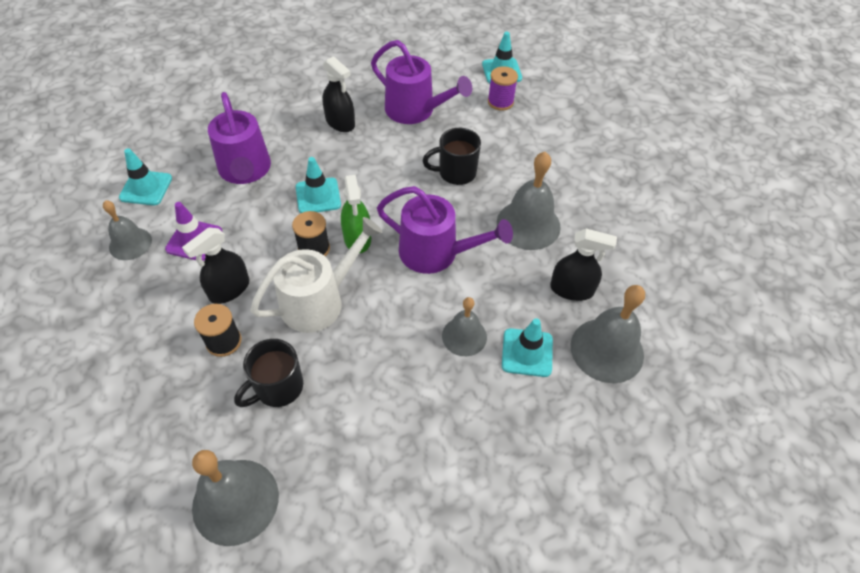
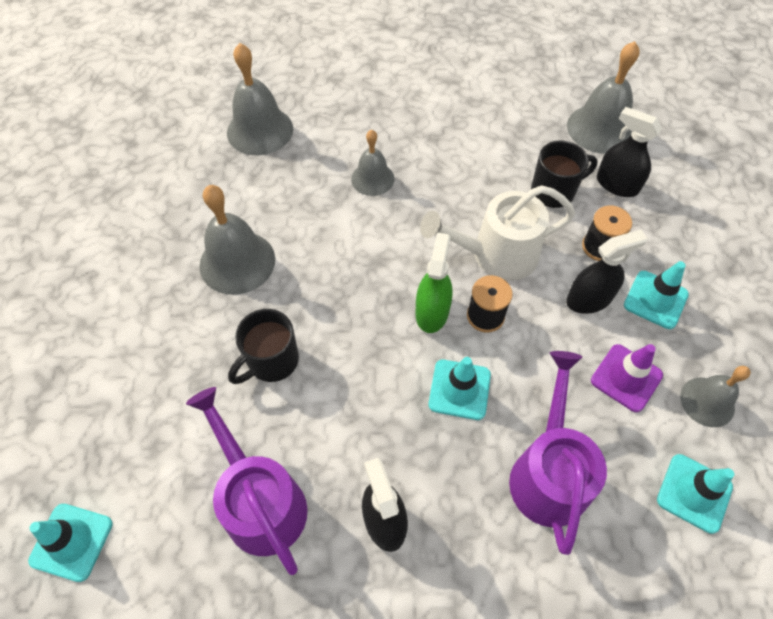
camera: 155 degrees left, 5 degrees up
(436, 253) = (354, 264): purple watering can -> none
(456, 173) = (271, 361): black mug -> black mug turned 120 degrees clockwise
(500, 102) = (126, 468): purple spool -> none
(527, 352) = (327, 149): turquoise traffic cone -> turquoise traffic cone (655, 300)
(571, 289) = (248, 184): black spray bottle -> black spray bottle (617, 184)

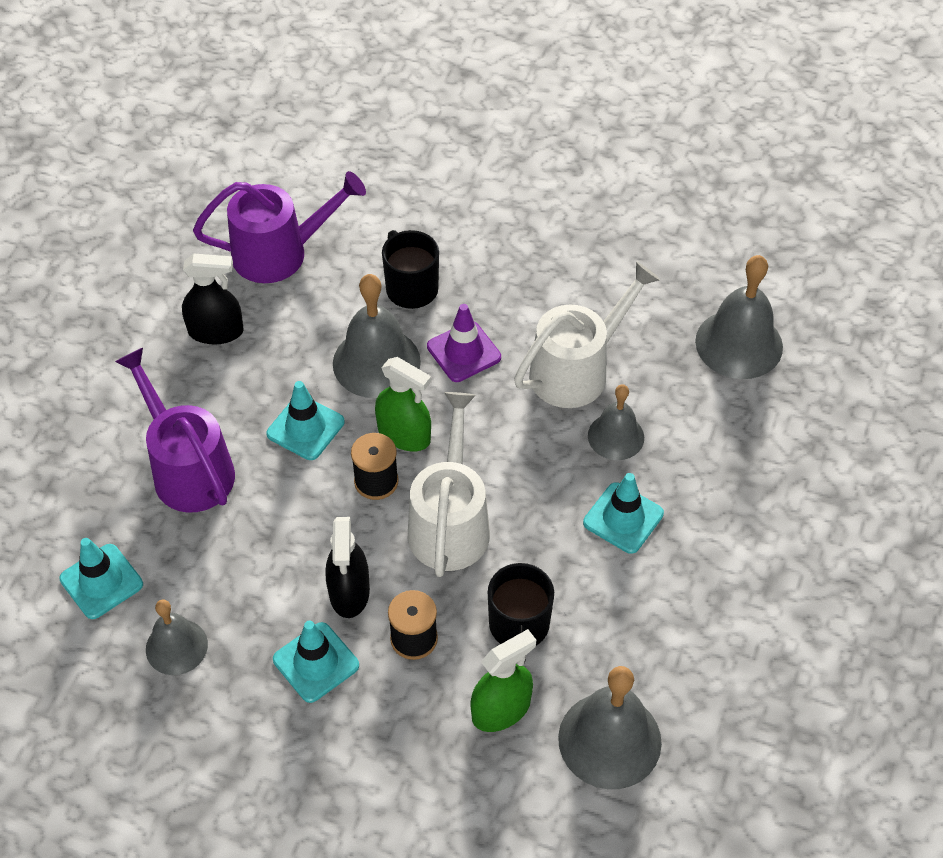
camera: 110 degrees right, 5 degrees down
(71, 542) = (312, 135): turquoise traffic cone -> turquoise traffic cone (623, 518)
(237, 262) = (543, 285): grey bell -> grey bell (376, 362)
(319, 216) = (577, 369): none -> white watering can
(548, 472) = (187, 468): purple watering can -> purple watering can turned 150 degrees counterclockwise
(617, 184) = (501, 709): black spray bottle -> green spray bottle
(626, 378) = (241, 582): purple traffic cone -> purple traffic cone (464, 352)

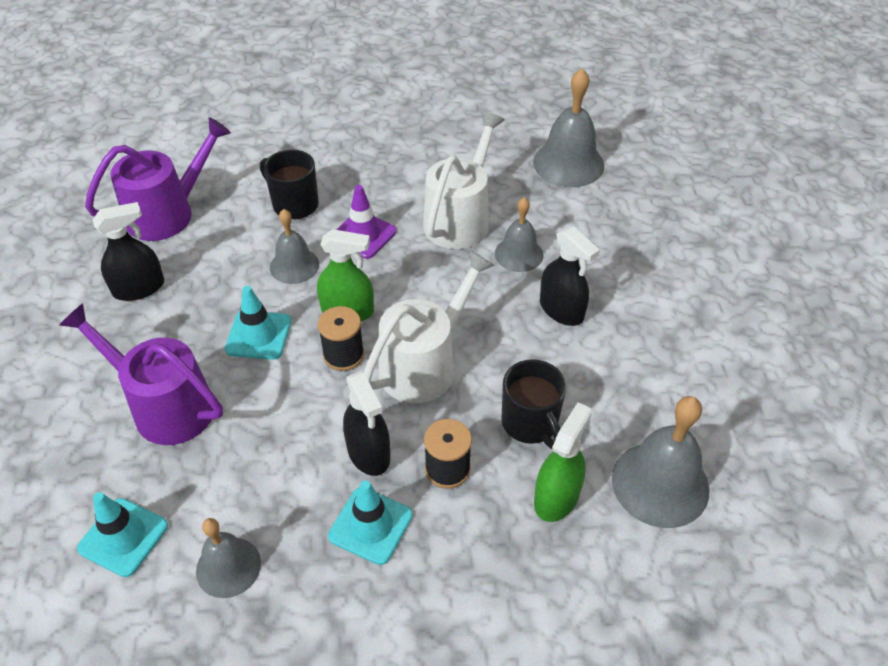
camera: 25 degrees left, 5 degrees down
(376, 362) = (294, 265): grey bell -> grey bell, size x0.62
(450, 522) = (425, 364): white watering can -> white watering can turned 60 degrees clockwise
(623, 518) = (561, 310): turquoise traffic cone -> black spray bottle

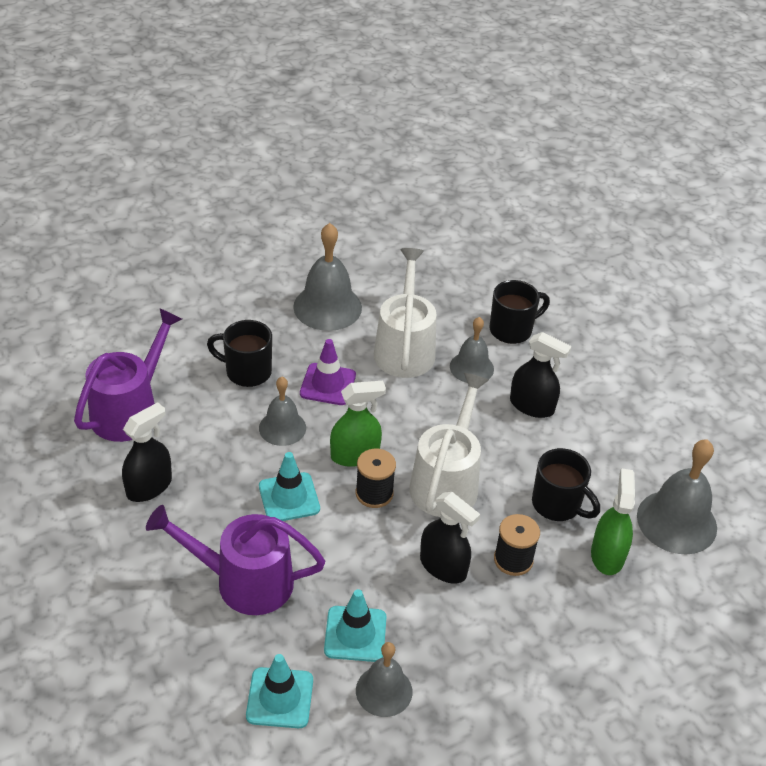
camera: 25 degrees left, 5 degrees down
(370, 525) = (478, 622): turquoise traffic cone -> turquoise traffic cone (355, 634)
(568, 163) = (469, 276): grey bell -> grey bell (327, 307)
(584, 226) = (512, 330): none -> black mug

